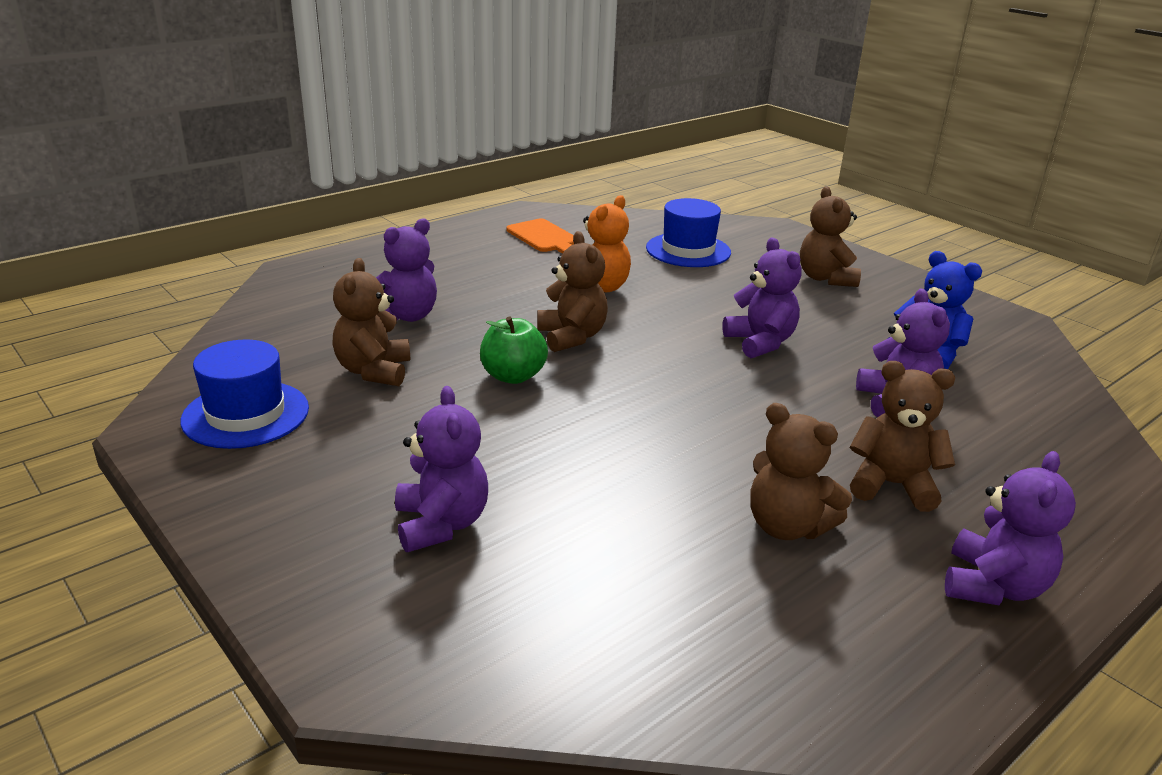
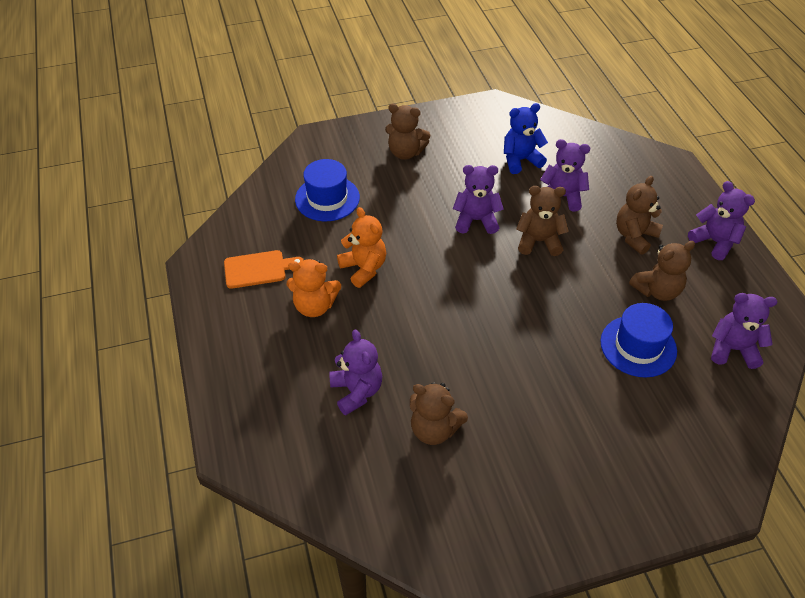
camera: 65 degrees left, 20 degrees up
(246, 414) = (466, 516): blue hat -> blue hat (638, 346)
(441, 524) = (619, 433): purple teddy bear -> purple teddy bear (733, 349)
(513, 376) = (470, 354): green apple -> none
(516, 273) = (314, 306): none -> orange teddy bear
(572, 337) = (430, 307): brown teddy bear -> brown teddy bear (539, 241)

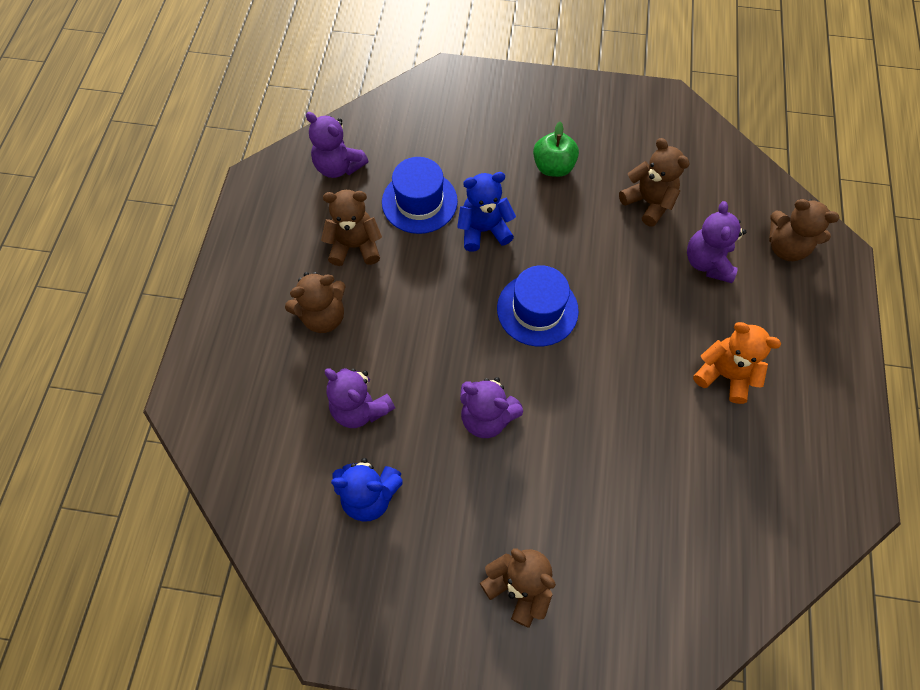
camera: 155 degrees left, 15 degrees up
(258, 269) = (781, 455): orange cutting board -> none
(327, 198) = (663, 541): blue hat -> blue hat (537, 309)
(364, 268) = (652, 402): orange teddy bear -> none
(539, 241) = (432, 355): brown teddy bear -> brown teddy bear (786, 247)
(544, 430) = (553, 167): none -> green apple
(566, 343) = (483, 230): none -> blue teddy bear
(714, 242) = (247, 274): purple teddy bear -> none

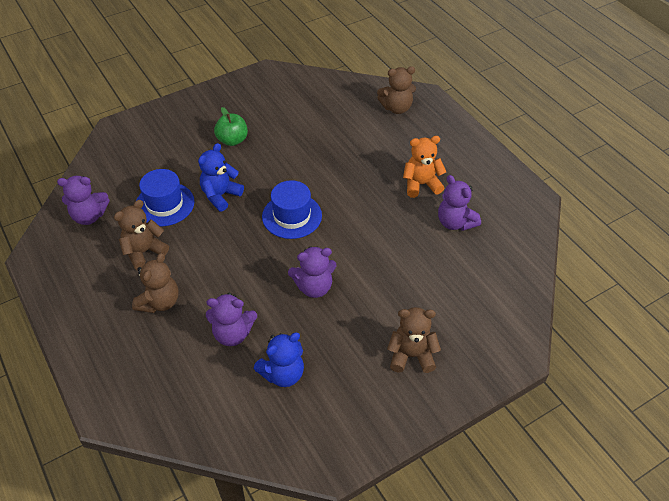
camera: 40 degrees left, 15 degrees down
(648, 203) = (304, 128): brown teddy bear -> none
(707, 262) = (363, 138): purple teddy bear -> purple teddy bear (455, 222)

